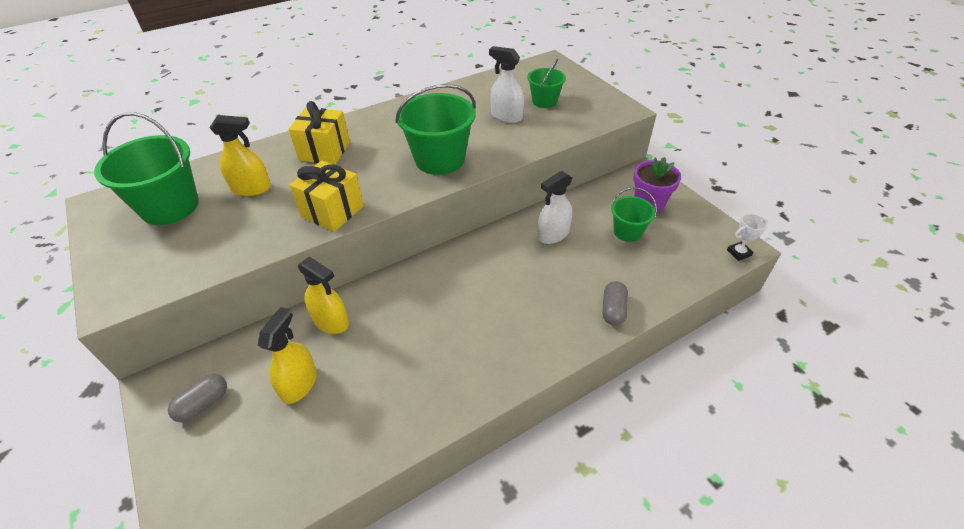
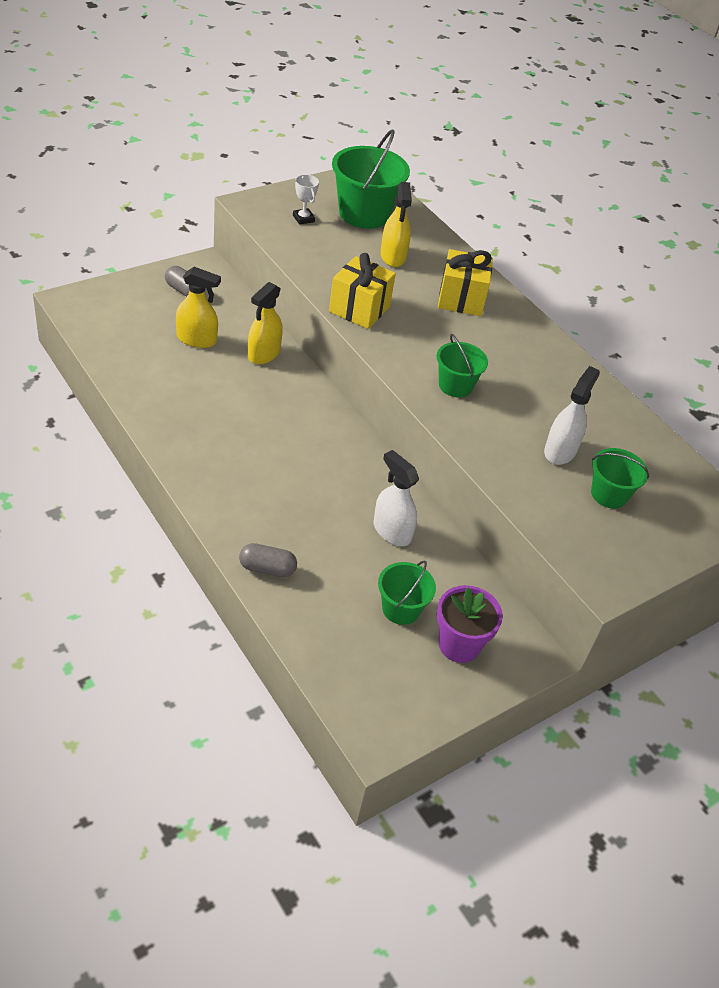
camera: 80 degrees right, 0 degrees up
(439, 159) = (455, 385): green bucket -> green bucket, size x0.57
(739, 253) = (363, 729): white trophy -> white trophy (303, 219)

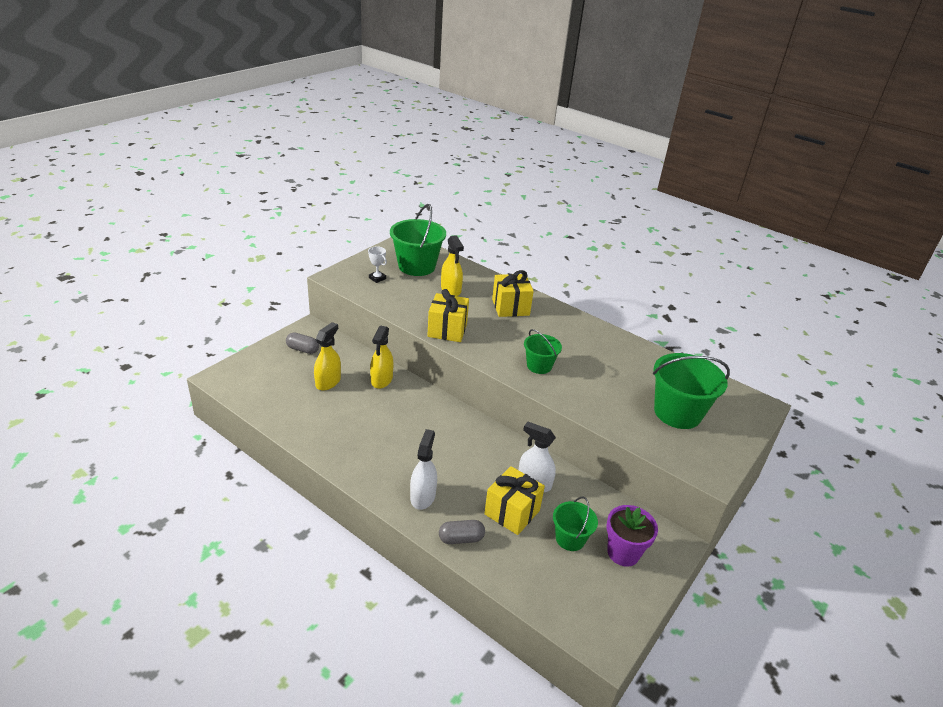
camera: 15 degrees left, 10 degrees down
(197, 339) = (328, 382): yellow spray bottle -> yellow spray bottle turned 60 degrees counterclockwise
(345, 557) = (512, 512): none -> yellow gift
(560, 451) = (630, 392): white spray bottle -> white spray bottle (423, 496)
(609, 494) = (677, 413): green bucket -> green bucket, size x1.75

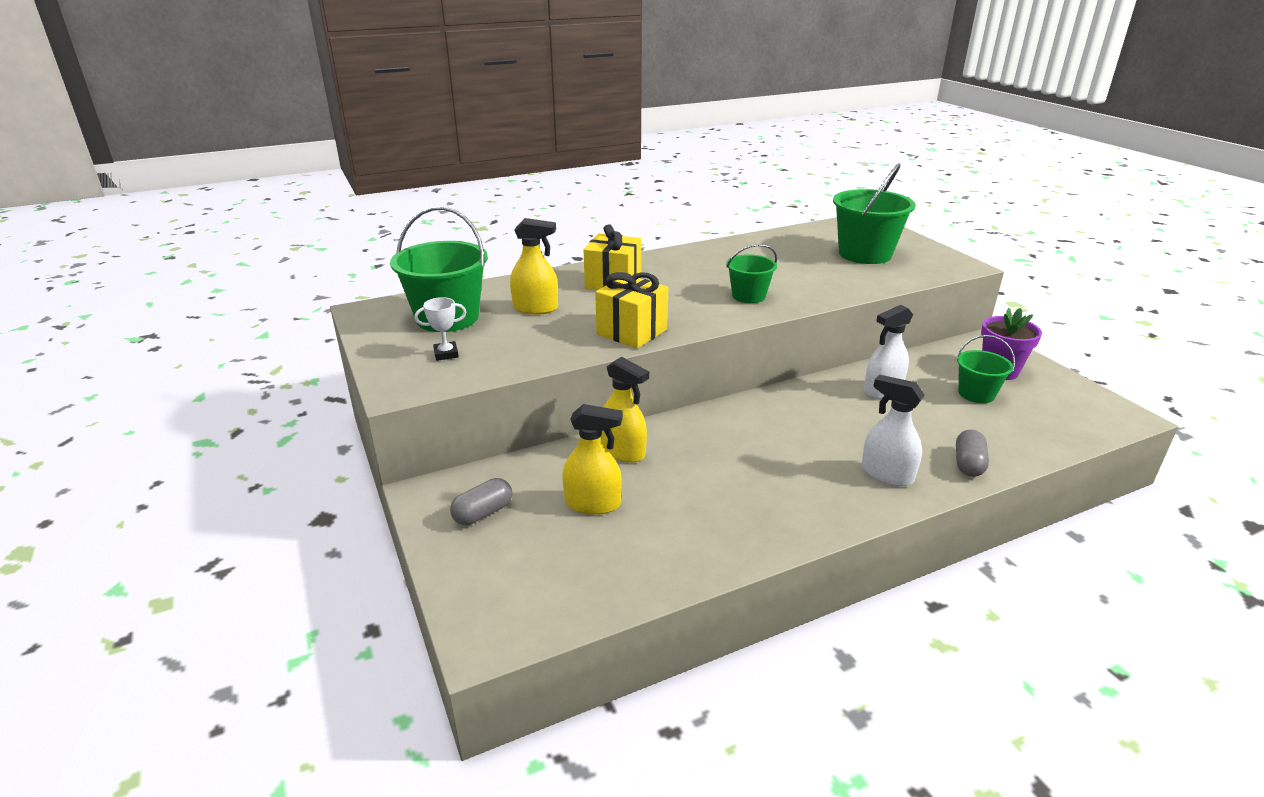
camera: 60 degrees left, 5 degrees down
(328, 382) = (593, 503): yellow spray bottle -> yellow spray bottle turned 135 degrees clockwise
(512, 512) = (929, 418): yellow gift -> none

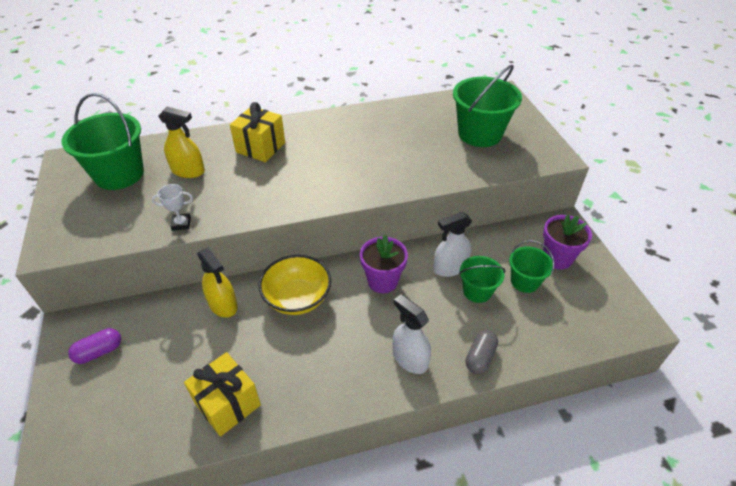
camera: 10 degrees right, 15 degrees up
(446, 354) = (99, 215): white trophy -> white trophy (181, 224)
(483, 513) = (99, 352): grey capsule -> purple capsule
(593, 503) = (178, 354): yellow spray bottle -> none
(632, 332) = (247, 207): yellow gift -> yellow gift (227, 404)
(715, 436) = (297, 298): none -> yellow bowl
(748, 296) = (358, 175): green bucket -> green bucket (477, 291)
(810, 410) = (382, 281): none -> purple flower pot

